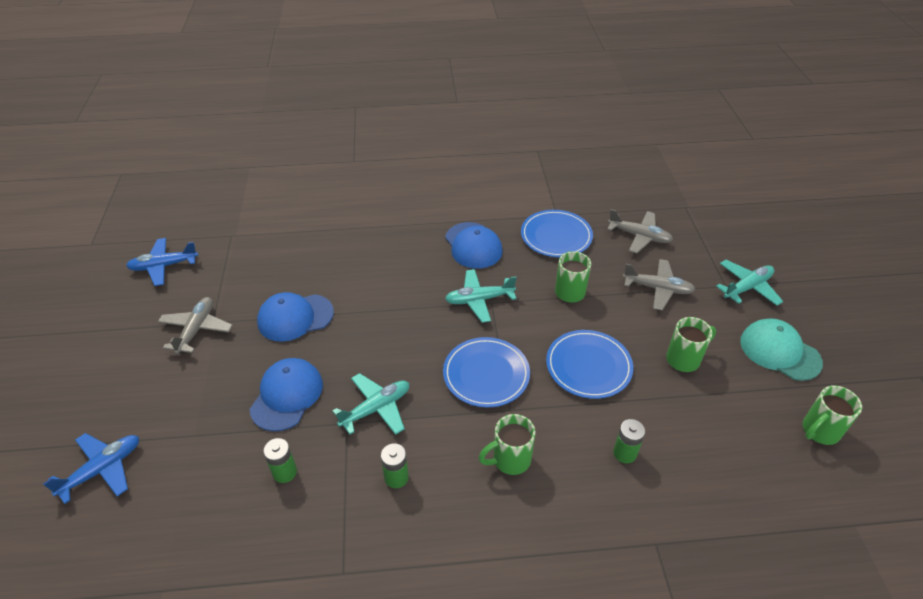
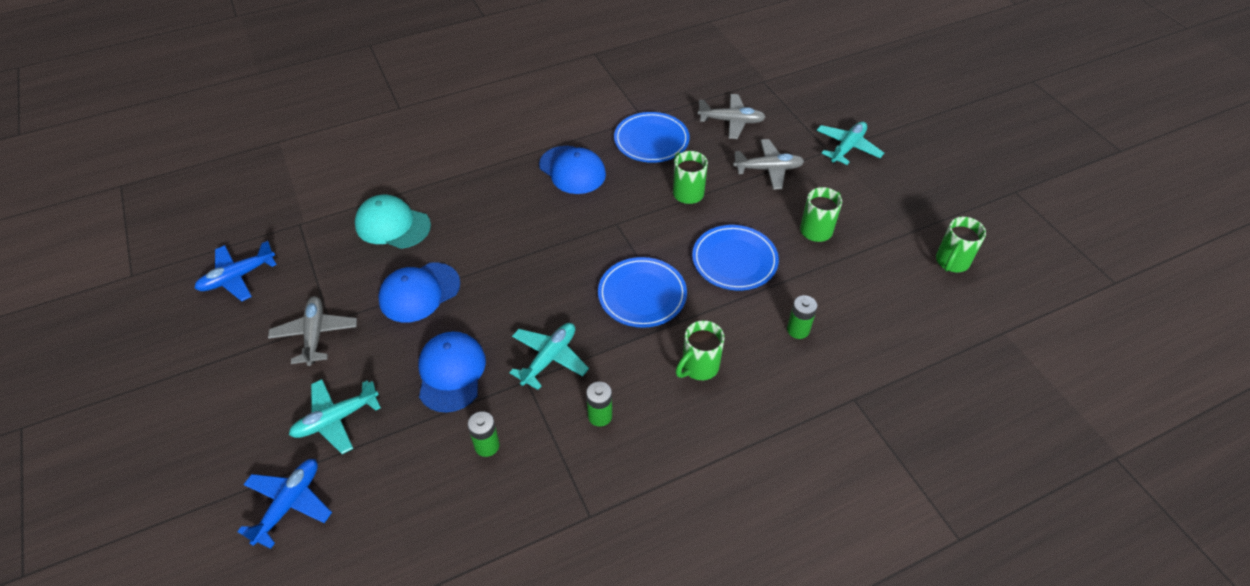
camera: 20 degrees left, 5 degrees up
(479, 300) = (603, 224): turquoise plane -> turquoise plane (336, 419)
(779, 352) = (895, 200): turquoise cap -> turquoise cap (392, 225)

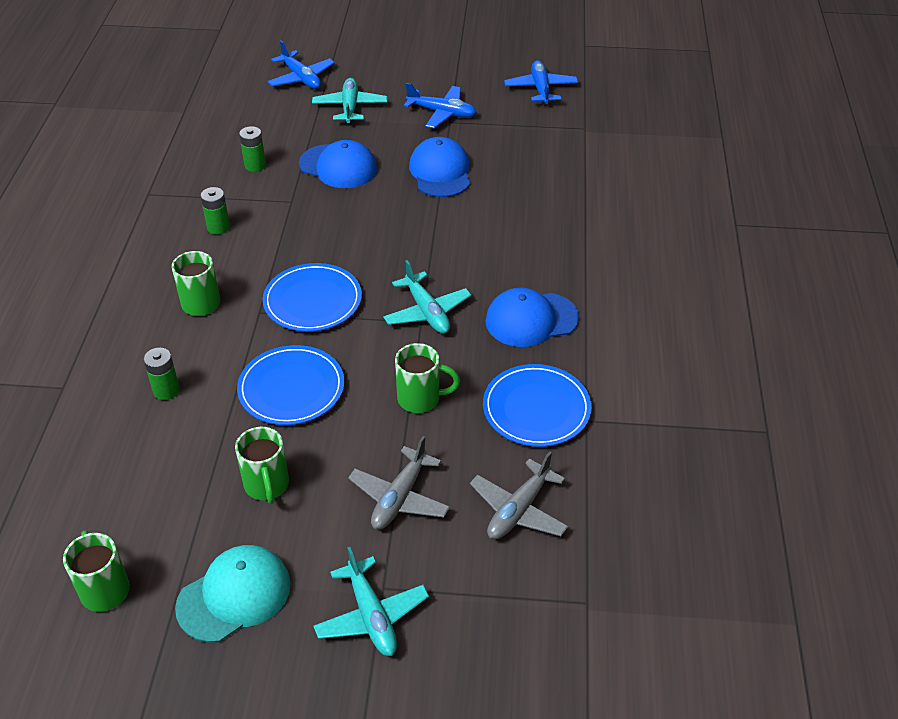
camera: 120 degrees right, 5 degrees down
(315, 335) = (442, 113): grey plane -> blue plane
(392, 225) = (540, 177): turquoise cap -> turquoise cap (234, 595)
(549, 358) = (300, 220): turquoise plane -> turquoise plane (427, 312)

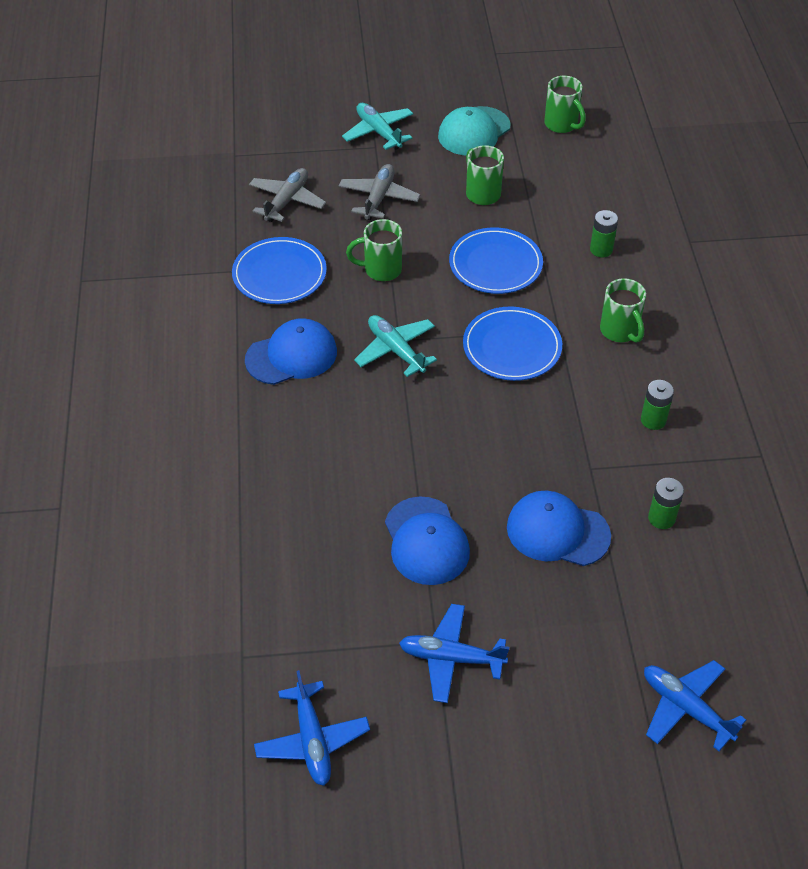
camera: 170 degrees right, 5 degrees up
(350, 107) = (586, 650): turquoise plane -> none

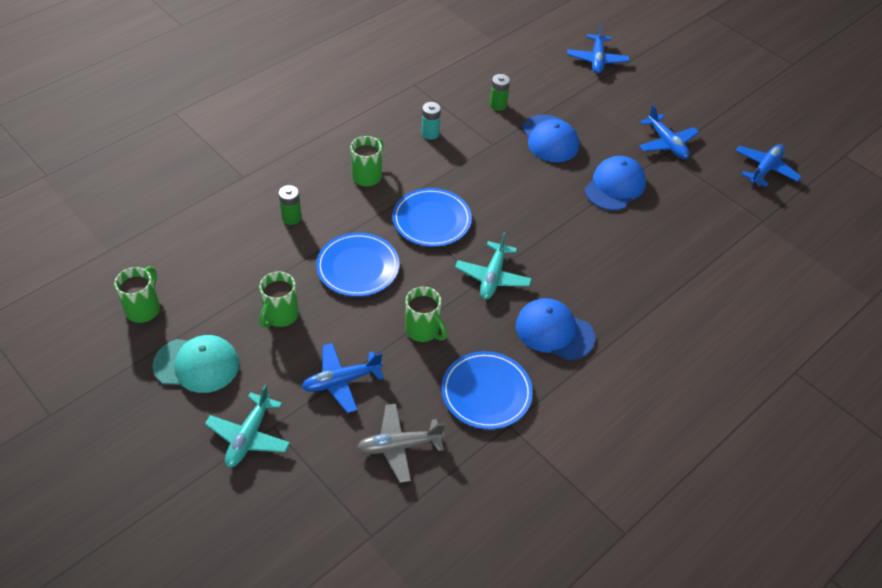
camera: 130 degrees left, 0 degrees up
(379, 198) = (341, 381): grey plane -> blue plane
(653, 420) = (430, 133): green battery -> turquoise battery

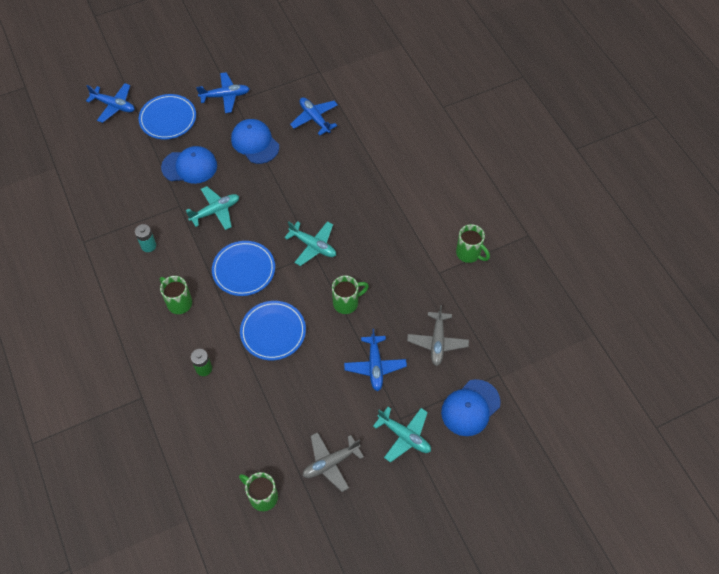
camera: 70 degrees left, 10 degrees up
(197, 365) = (331, 463): turquoise cap -> grey plane
(280, 316) = (303, 395): green mug -> green mug (469, 254)
(486, 392) = (410, 278): blue plate -> blue plate (168, 119)
(498, 105) = (136, 189): green battery -> none
(500, 176) = (215, 211): none -> turquoise plane
(554, 331) = (372, 223): blue cap -> blue cap (470, 408)
(765, 169) = (274, 50): blue plane -> blue plane (315, 118)

